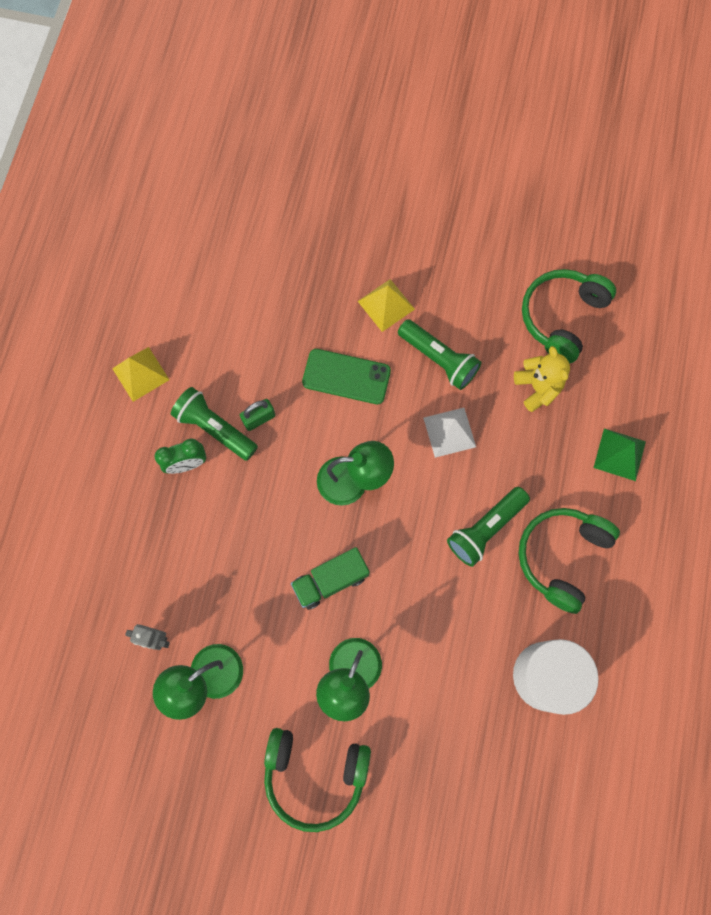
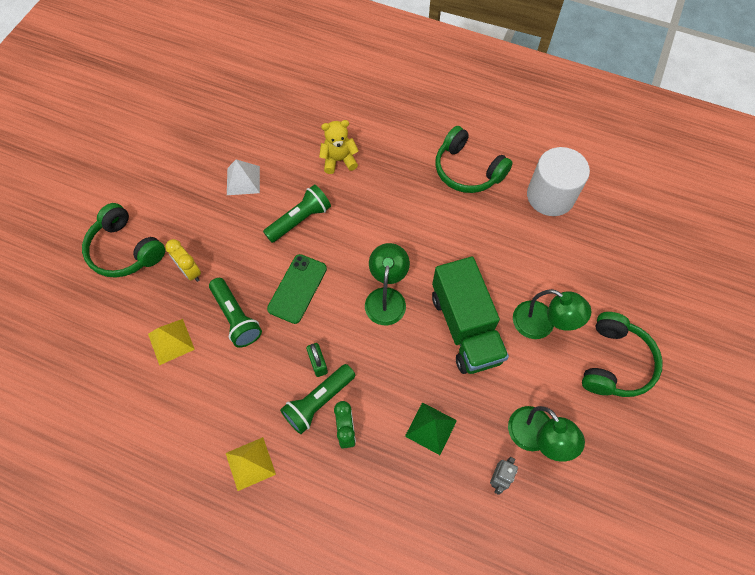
camera: 80 degrees left, 10 degrees down
(330, 580) = (465, 327): green truck -> green truck, size x1.71
(346, 256) = (190, 271): none -> yellow clock
(386, 305) = (243, 249): yellow pyramid -> yellow pyramid (171, 341)
(449, 432) = (360, 223): white pyramid -> white pyramid (243, 180)
(485, 529) = (440, 213): green flashlight -> green flashlight (236, 317)
(561, 317) = (288, 135): green headphones -> green headphones (125, 250)
(619, 454) = (399, 122): green pyramid -> green pyramid (431, 428)

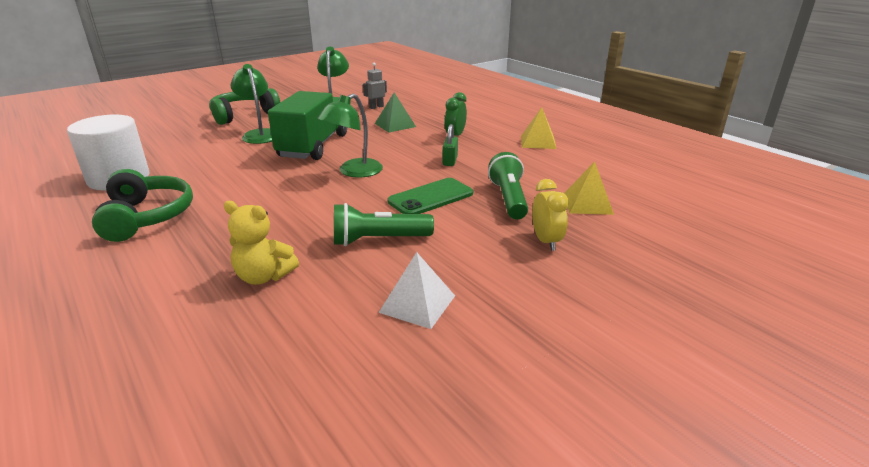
camera: 150 degrees left, 35 degrees down
(125, 250) = (636, 287): green headphones -> none
(318, 402) = (465, 148): green flashlight -> none

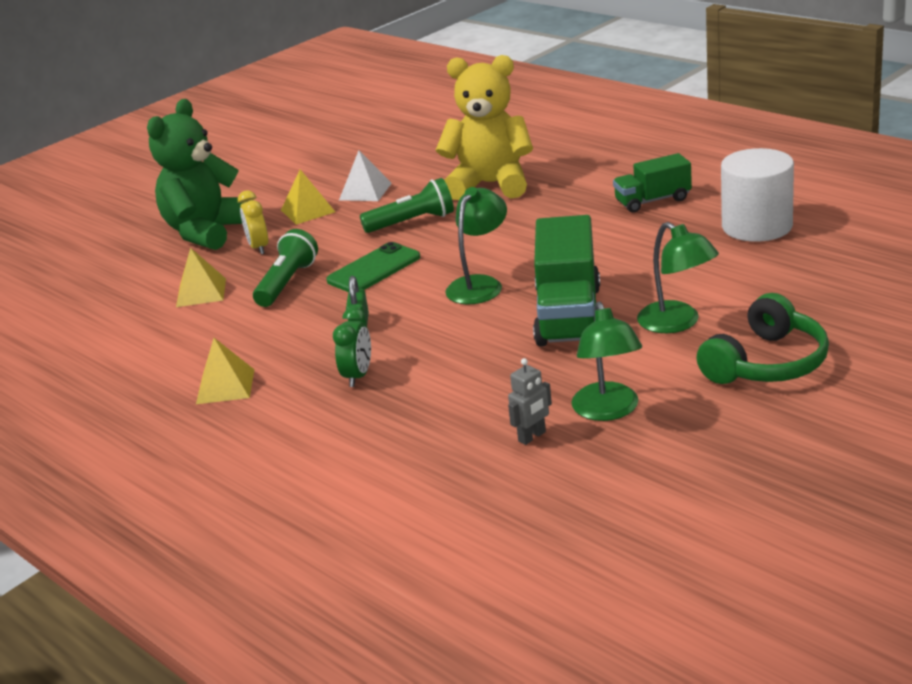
camera: 175 degrees right, 0 degrees up
(147, 217) = (653, 201): green headphones -> green truck
(264, 276) = (490, 184): yellow teddy bear -> yellow teddy bear, size x1.86
(395, 125) = (468, 386): green pyramid -> none
(495, 285) = (308, 211): none -> yellow pyramid
(508, 199) = (287, 283): green flashlight -> green flashlight turned 150 degrees counterclockwise
(621, 278) = (207, 232): none -> green teddy bear

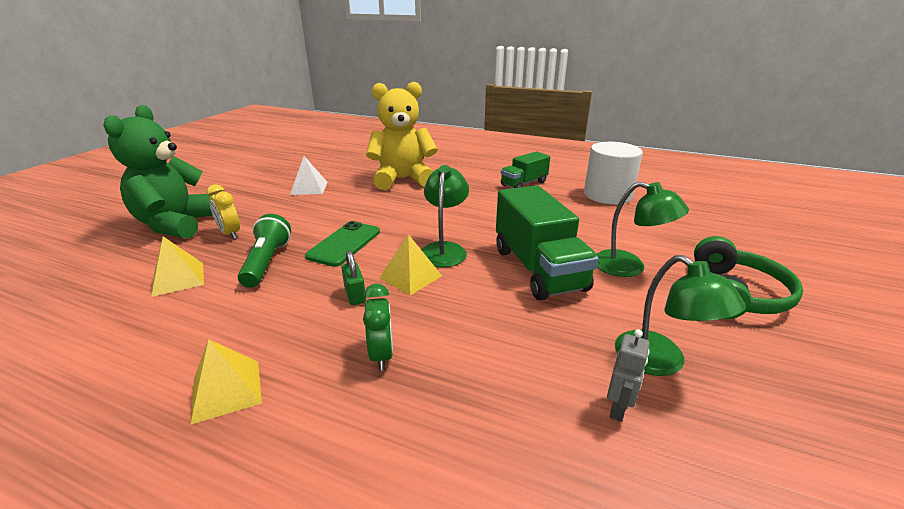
camera: 25 degrees left, 0 degrees up
(308, 211) = (266, 203): yellow pyramid -> yellow pyramid (410, 276)
(412, 222) = (358, 206): green flashlight -> none

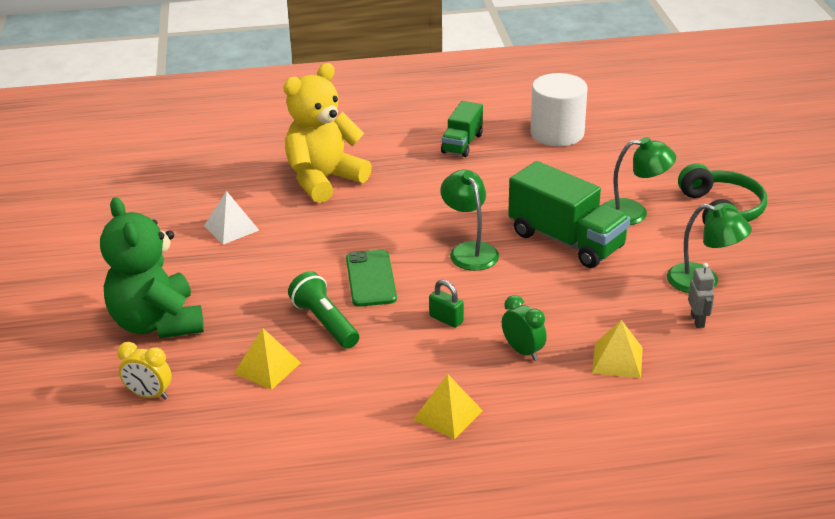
camera: 30 degrees left, 5 degrees up
(230, 234) = (237, 311): yellow clock -> yellow clock (149, 395)
(410, 276) = (471, 286): yellow pyramid -> yellow pyramid (617, 360)

